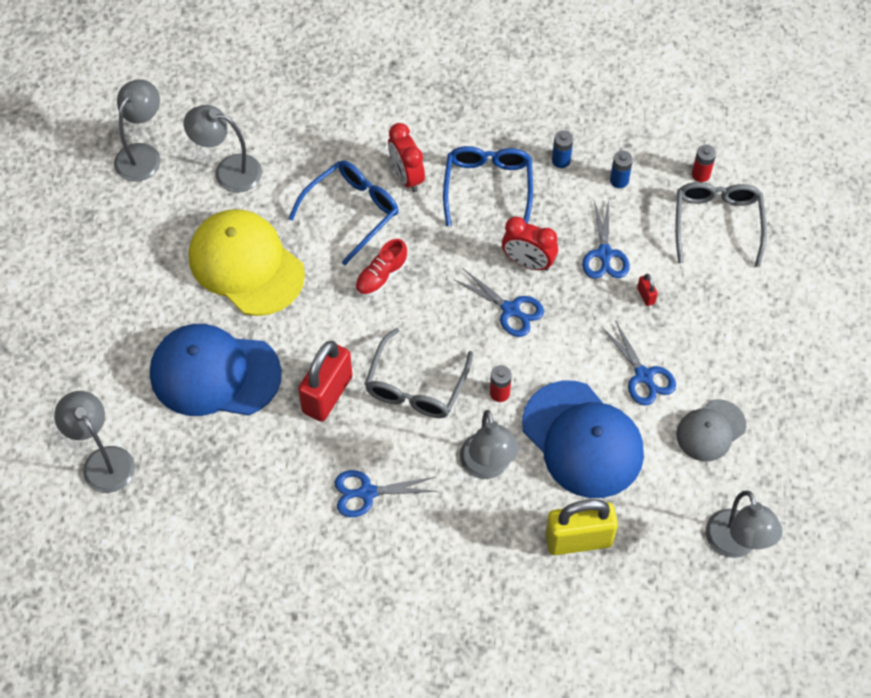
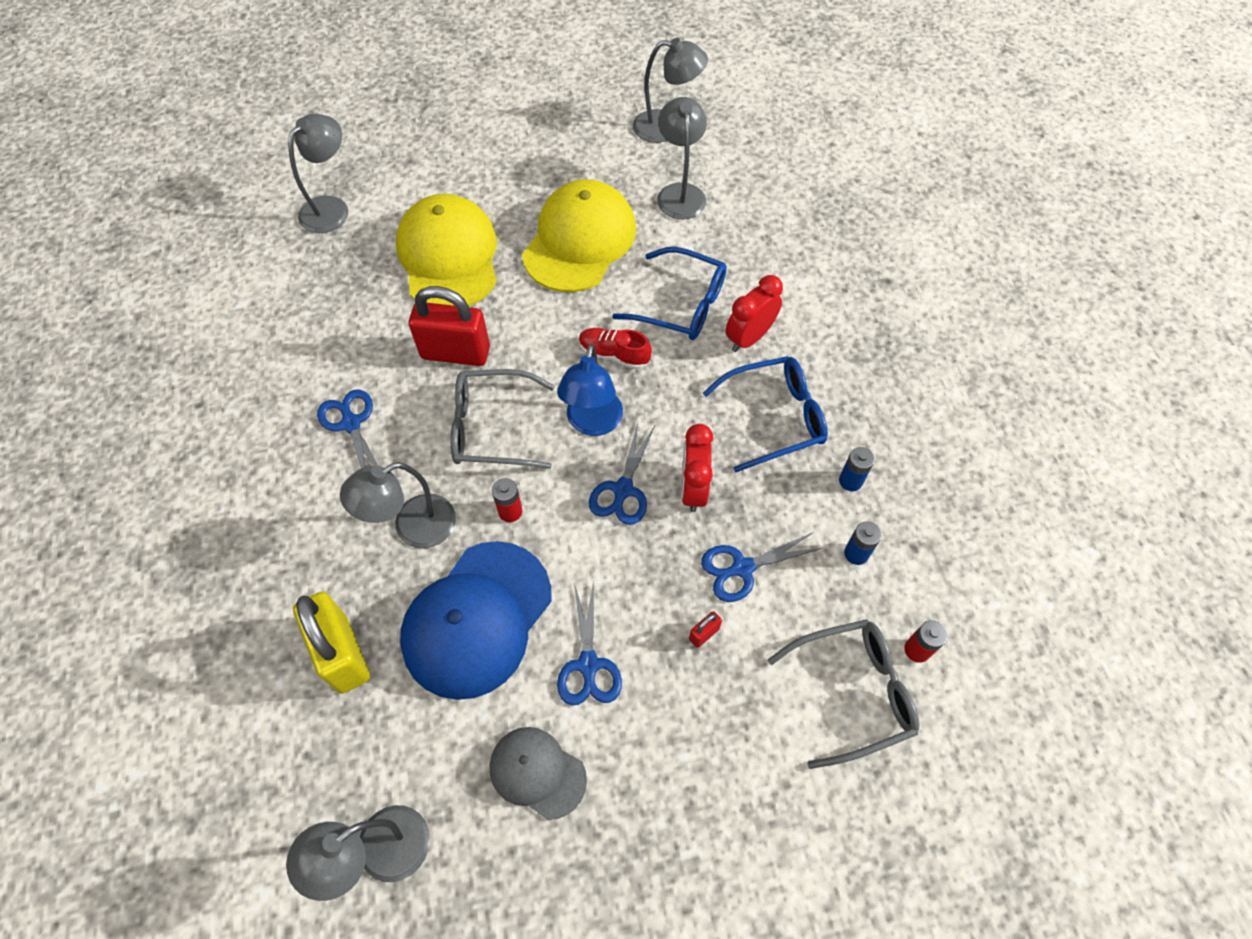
camera: 70 degrees right, 0 degrees up
(214, 373) = (448, 256): blue cap -> yellow cap
(442, 312) = (592, 423): none -> blue lamp
(643, 376) = (588, 664): blue scissors -> blue scissors turned 45 degrees counterclockwise

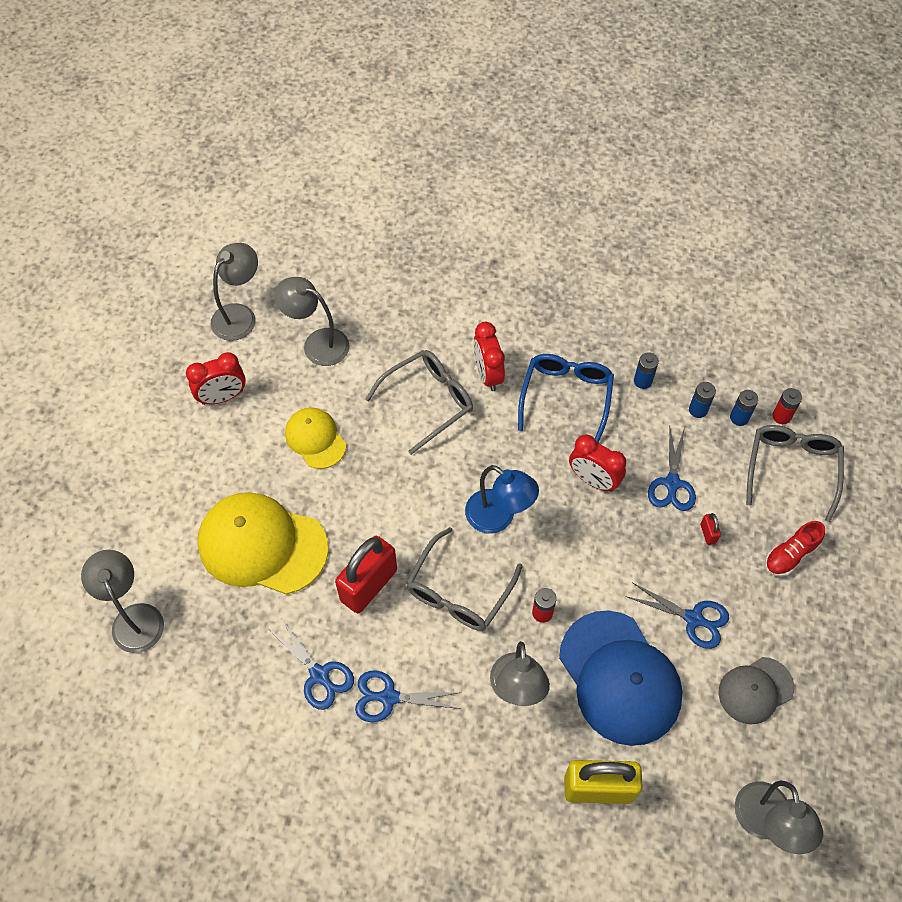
camera: 60 degrees left, 0 degrees up
(575, 157) = (222, 397): none -> red clock
(579, 241) = (315, 439): yellow cap -> yellow cap, size x0.56
(614, 354) = (445, 471): red shoe -> red shoe (790, 555)
(623, 489) = (568, 526): blue scissors -> blue scissors (319, 675)
(682, 305) = (428, 401): blue glasses -> grey glasses
(879, 602) = (739, 418): none -> blue battery

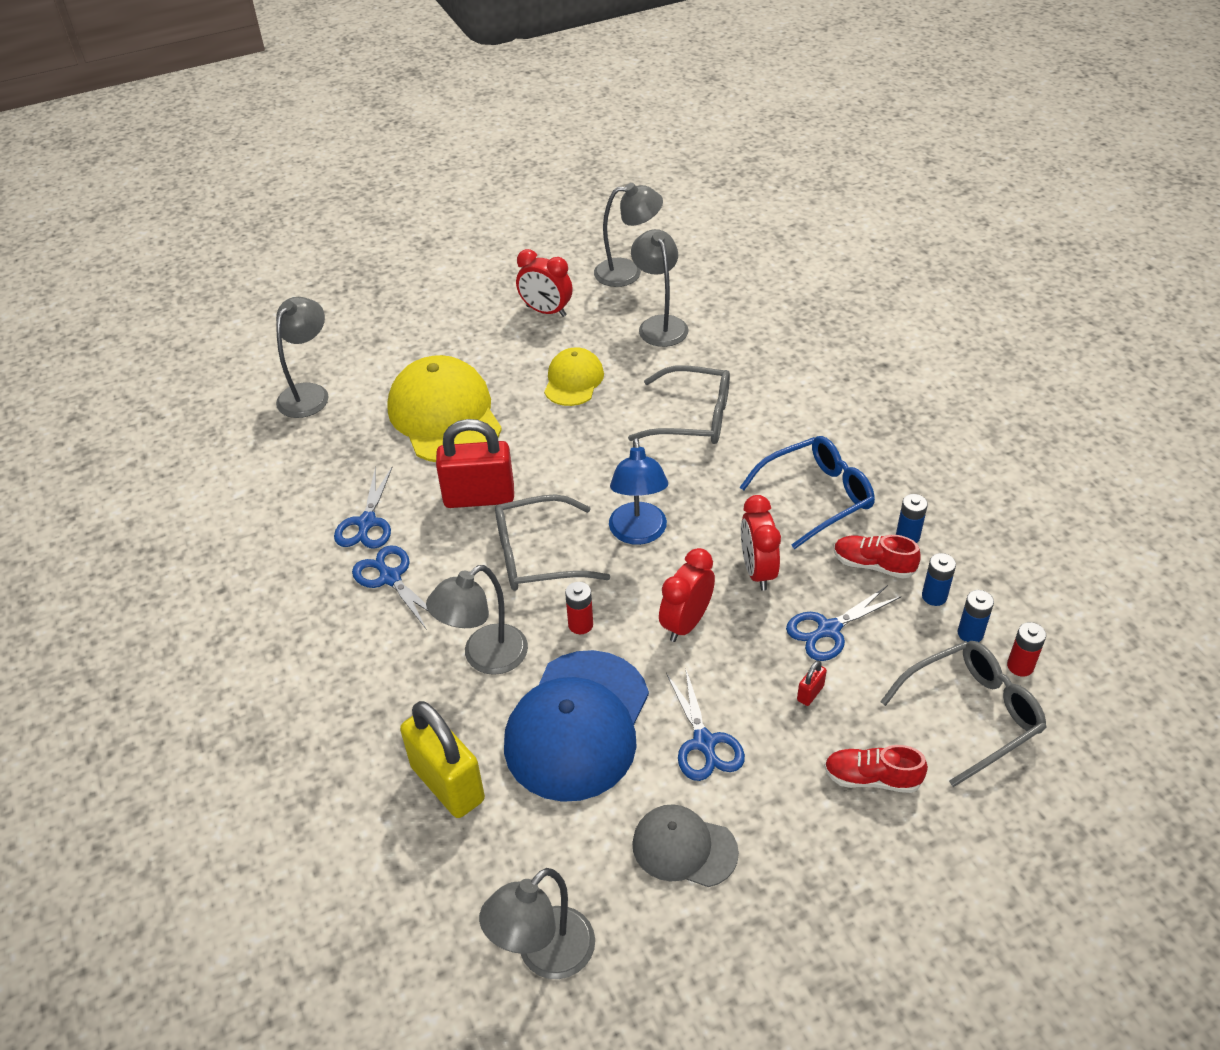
camera: 50 degrees right, 15 degrees down
(488, 374) = (768, 434): red clock -> red clock (686, 623)
(647, 417) = (873, 565): none -> red shoe

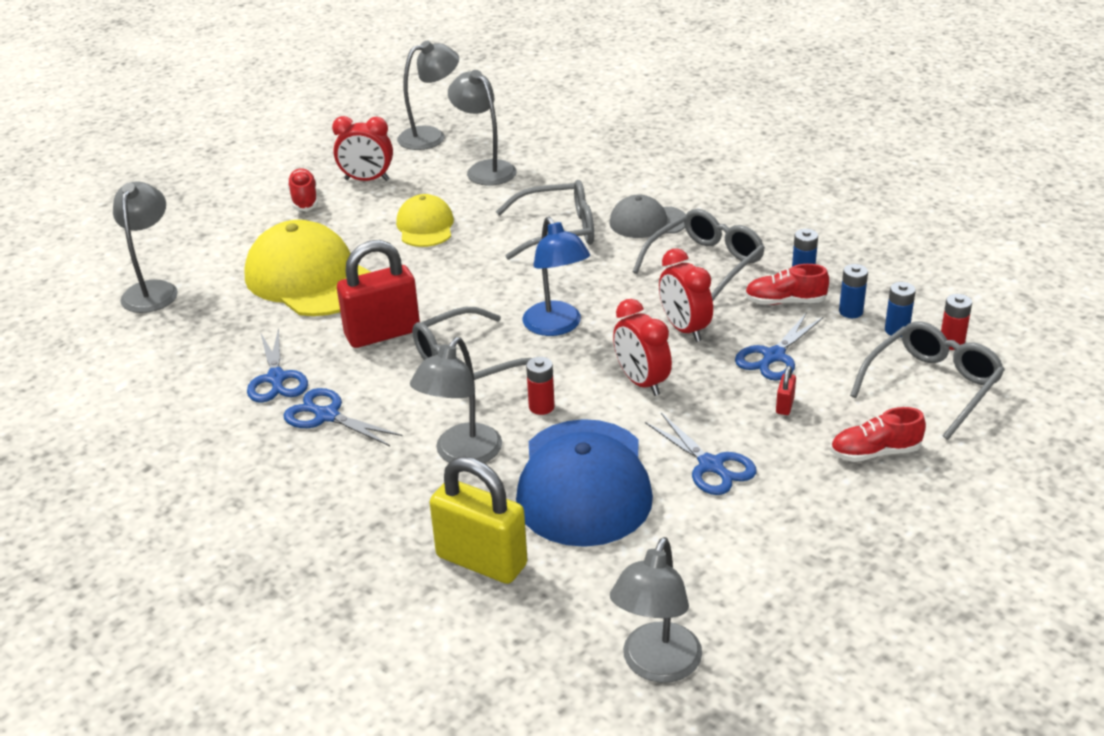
camera: 20 degrees left, 10 degrees down
(480, 321) = (304, 199): none -> red shoe
(684, 848) = (739, 548): grey cap -> grey cap (648, 222)
(686, 623) = (641, 382): red clock -> red clock turned 45 degrees counterclockwise
(817, 496) = (706, 264): blue glasses -> grey glasses

